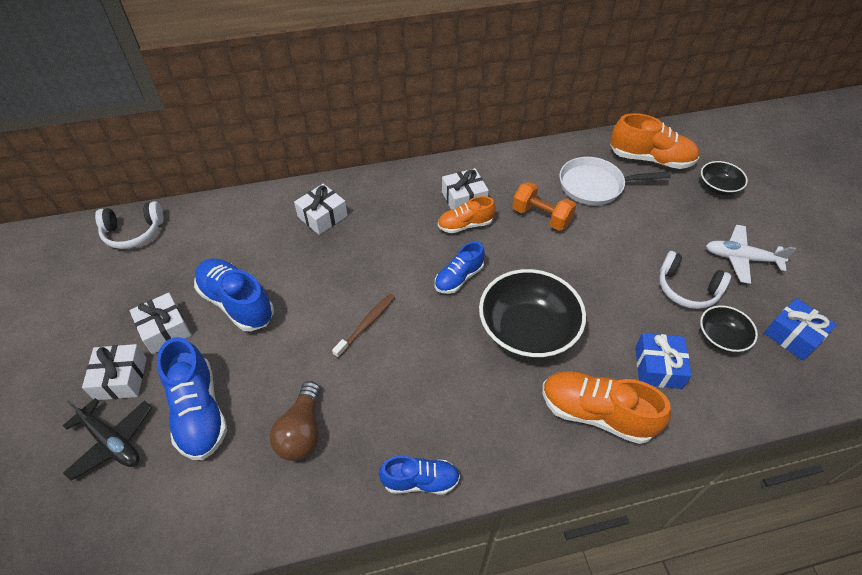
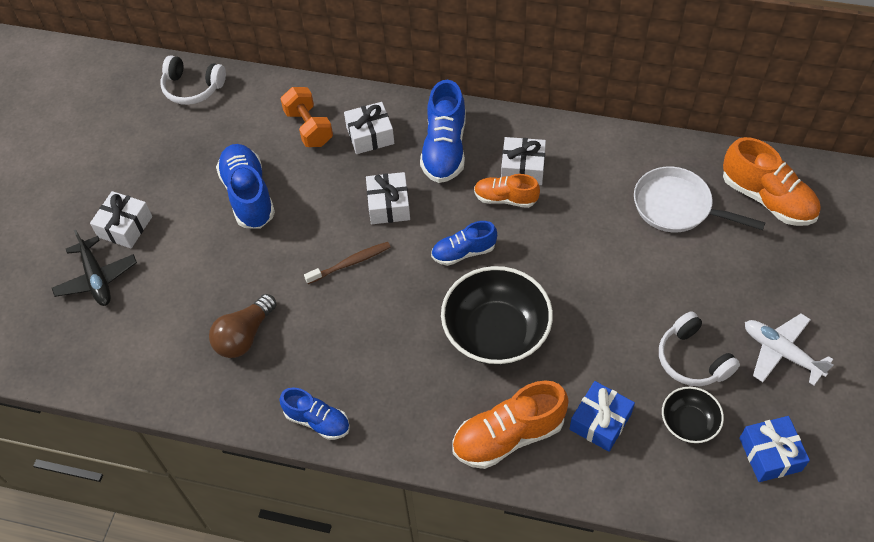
camera: 30 degrees right, 5 degrees up
(165, 330) = (178, 196): white gift -> white gift (389, 205)
(199, 411) = (172, 282): blue shoe -> blue shoe (444, 149)
(541, 217) = (591, 220): orange dumbbell -> orange dumbbell (309, 128)
(596, 413) = (508, 436): orange shoe -> orange shoe turned 75 degrees counterclockwise
(718, 187) = (822, 263): black bowl -> none

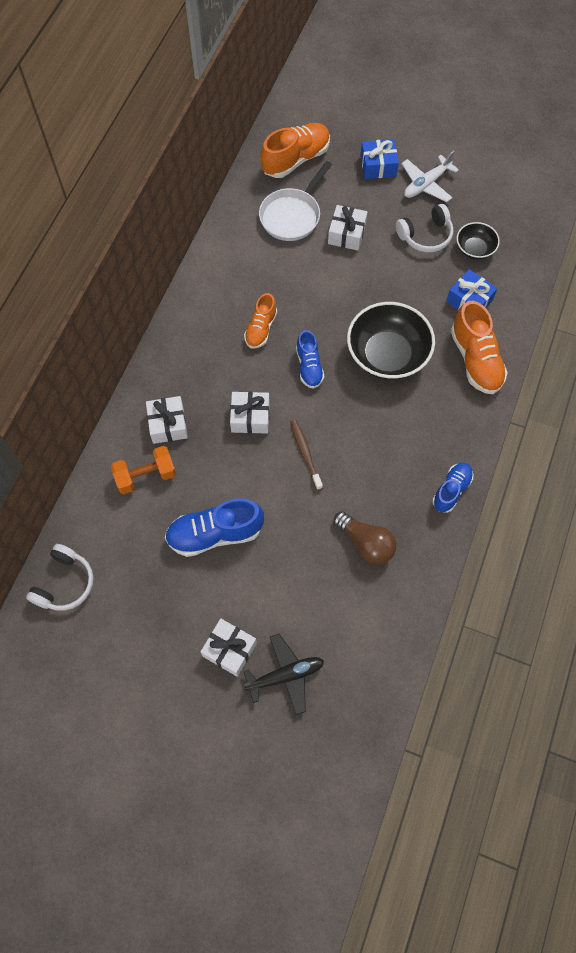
camera: 85 degrees left, 10 degrees up
(444, 149) = (198, 366): blue shoe -> none
(522, 168) = (232, 312): white gift -> white gift (347, 234)
(770, 454) = (501, 209): blue gift -> blue gift (378, 166)

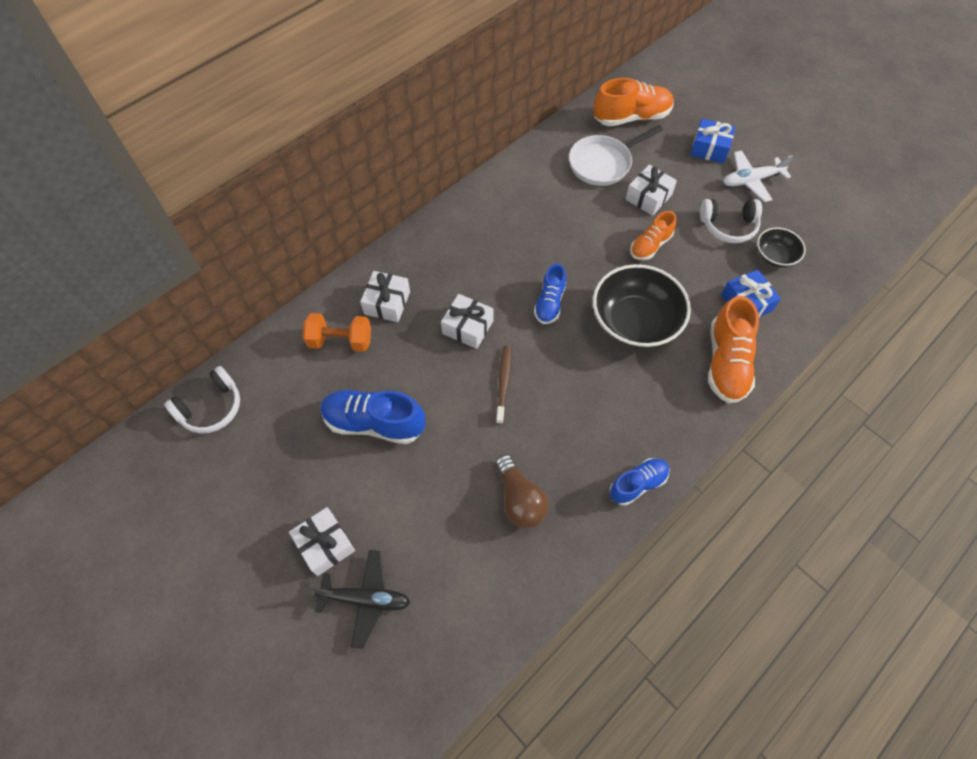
camera: 25 degrees right, 5 degrees down
(261, 329) = (521, 251): orange shoe -> orange shoe (650, 245)

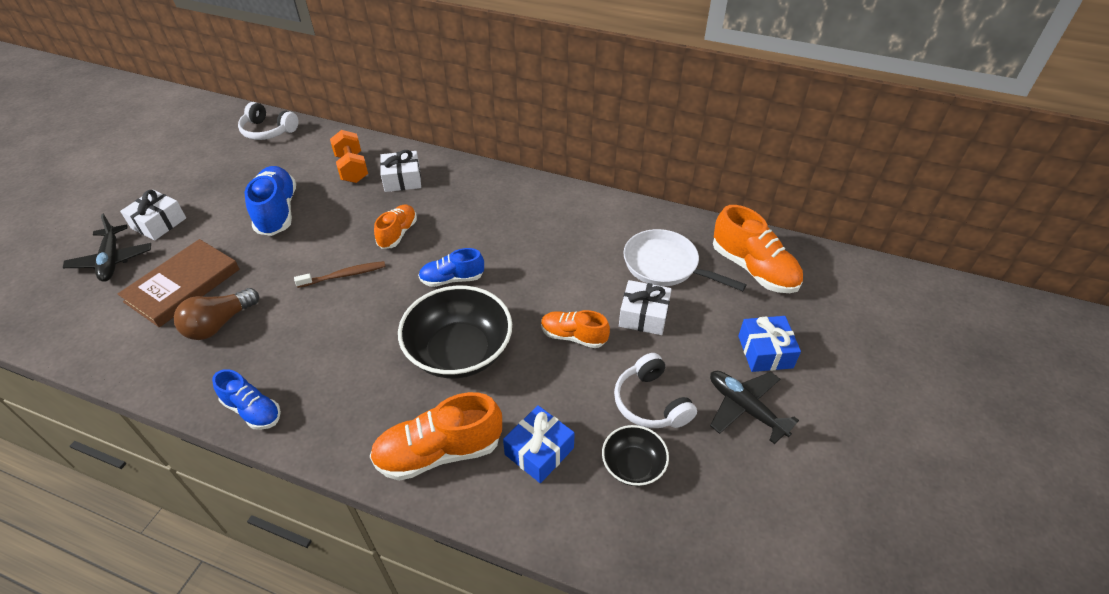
camera: 65 degrees right, 15 degrees down
(447, 527) = (183, 285): none -> brown book
(468, 327) = (398, 234): white gift -> orange shoe
(751, 180) = (745, 408): white plane -> black plane

